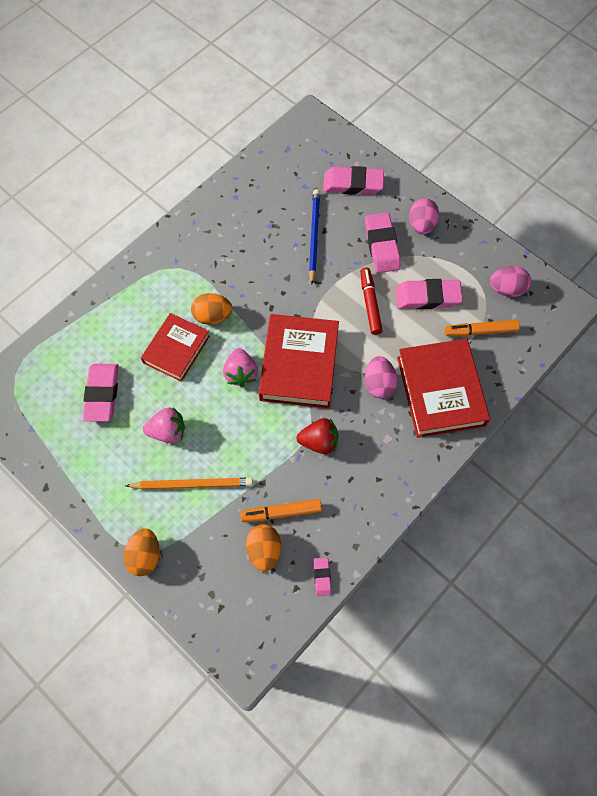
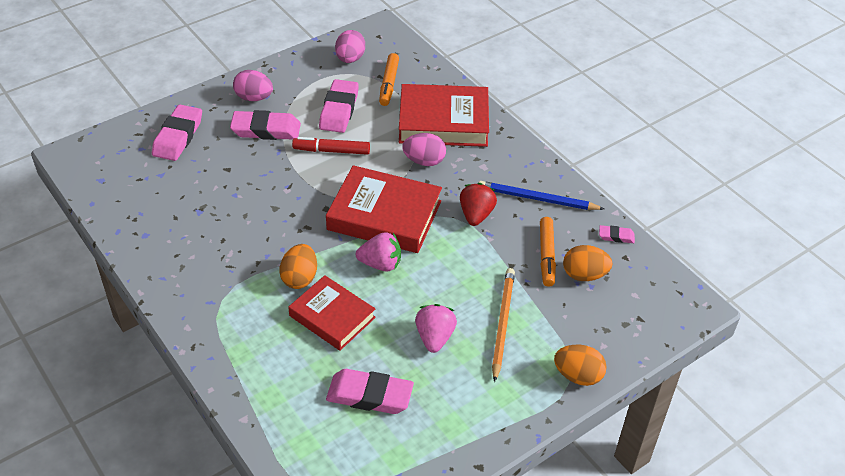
camera: 80 degrees left, 20 degrees down
(314, 236) = (231, 178): blue pencil -> blue pencil (537, 199)

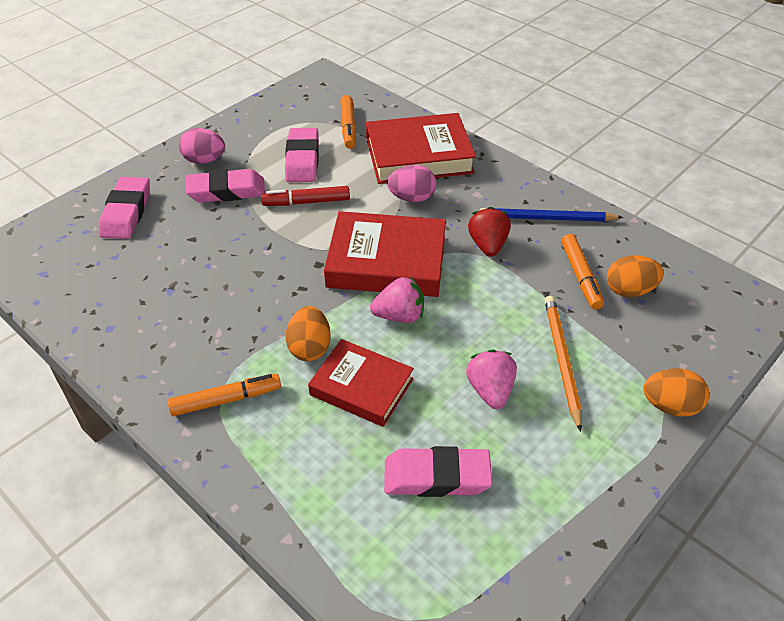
camera: 10 degrees left, 0 degrees up
(223, 308) = (226, 400): none -> orange marker
(350, 59) = (299, 108): pink egg -> none
(616, 236) = (645, 244): pink eraser -> none

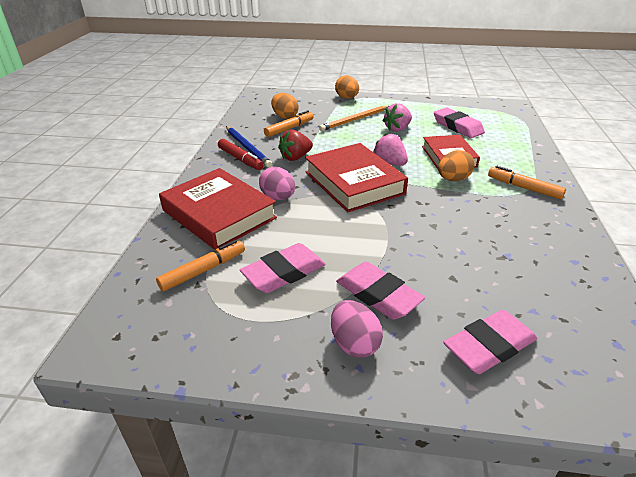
camera: 125 degrees left, 10 degrees down
(306, 202) = (337, 241): red marker -> red marker (240, 159)

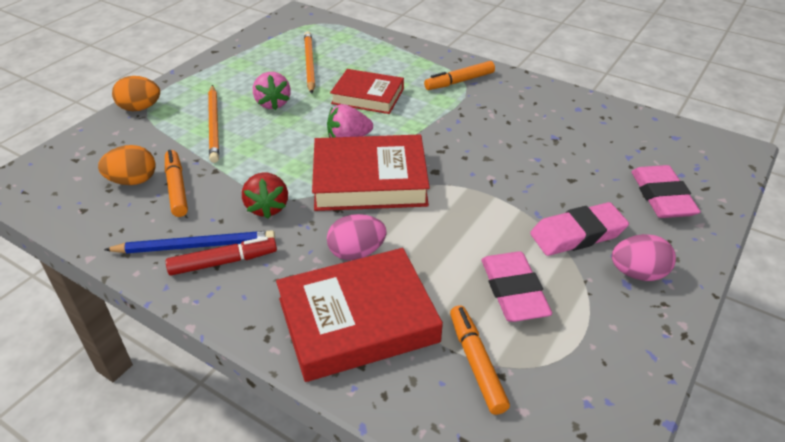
camera: 65 degrees left, 5 degrees up
(453, 179) = (415, 113): orange egg -> none
(457, 127) = (309, 64): pink eraser -> orange pencil

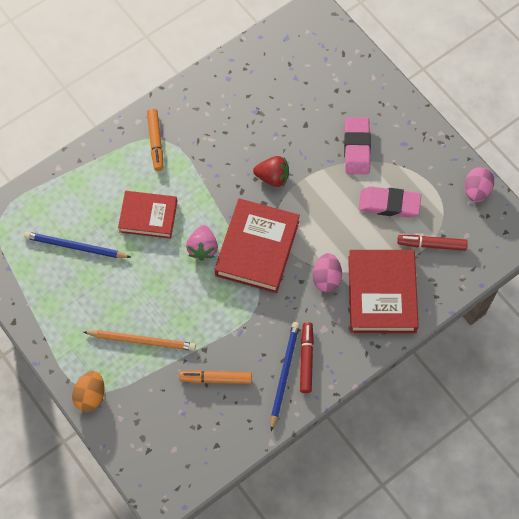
camera: 70 degrees left, 25 degrees up
(133, 181) = (195, 409): orange egg -> none
(267, 207) = (261, 322): red strawberry -> red strawberry (272, 177)
(273, 103) = (128, 290): pink strawberry -> none
(309, 64) = (75, 247): orange pencil -> blue pencil
(367, 96) = (148, 216): red book -> red book turned 60 degrees clockwise
(476, 363) = (431, 244): orange marker -> red marker
(638, 273) = (399, 133): pink egg -> pink egg (476, 190)
(662, 197) = (342, 83): pink eraser -> none

